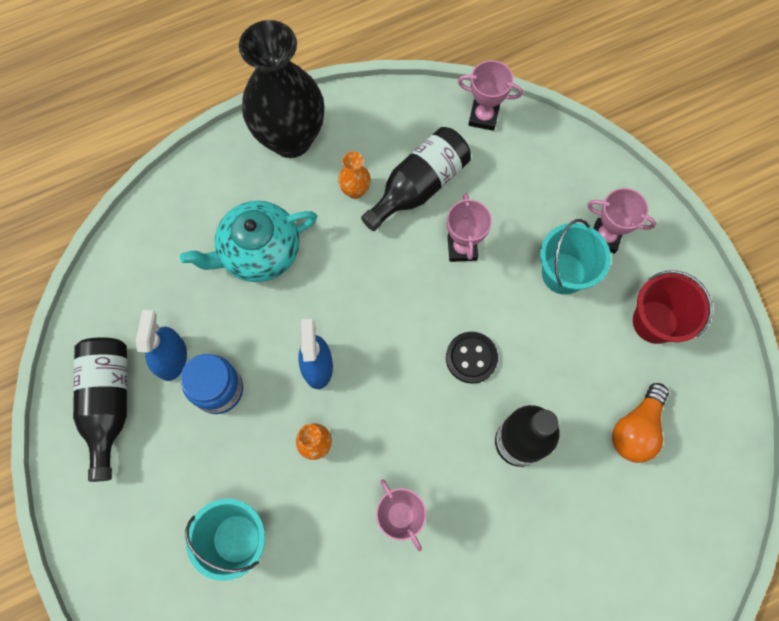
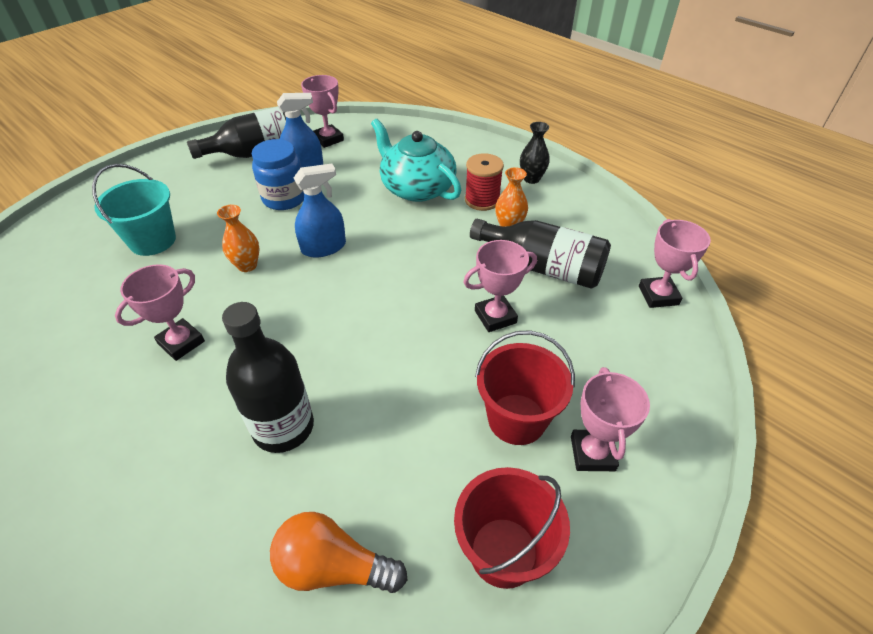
camera: 70 degrees right, 25 degrees down
(119, 318) = (328, 139): none -> pink trophy
(291, 139) = (531, 179): black vase -> black vase, size x0.40
(305, 198) = (482, 200): none -> red spool
(471, 358) = (372, 356): black button -> none
(563, 273) = (516, 419): turquoise bucket -> red bucket

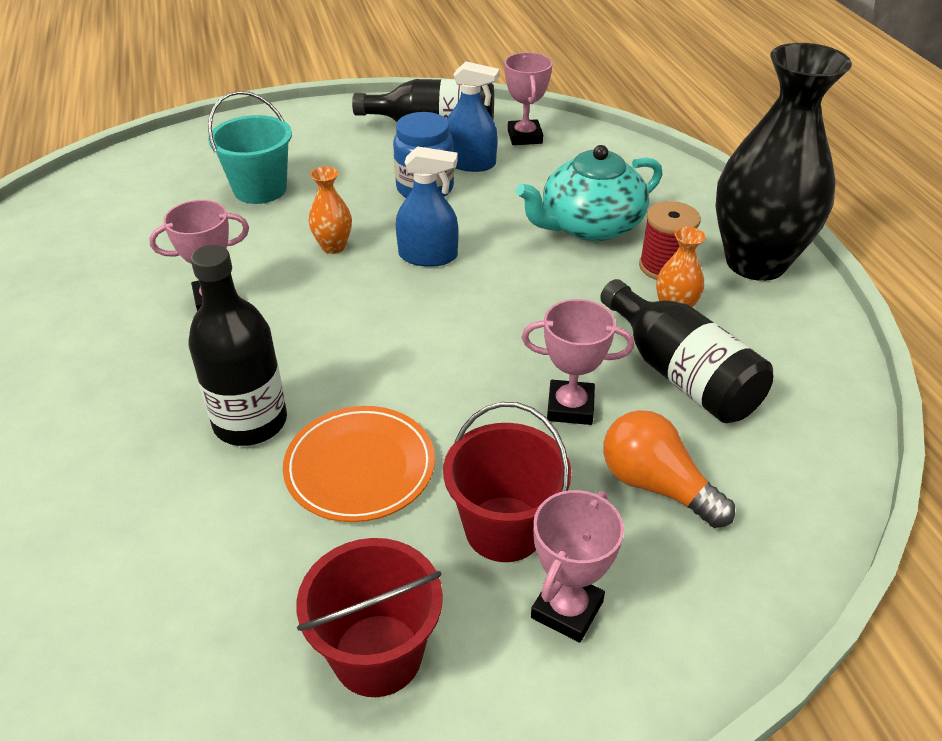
camera: 30 degrees right, 5 degrees down
(333, 567) = (199, 575): orange light bulb -> orange light bulb (656, 485)
(391, 423) = (360, 467): none -> orange plate
(417, 188) = (590, 226): turquoise teapot -> turquoise teapot turned 105 degrees counterclockwise
(531, 179) = (755, 262): black vase -> black vase, size x2.47
(658, 295) = (821, 471): pink trophy -> none

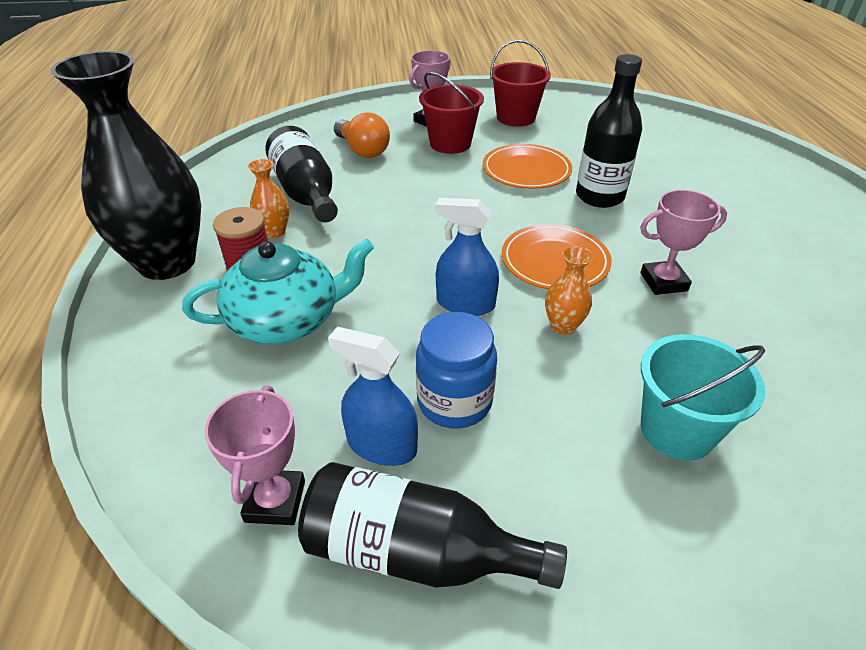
camera: 170 degrees left, 0 degrees up
(333, 310) = (554, 261): none -> orange plate
(570, 407) = (390, 184): pink trophy -> none

